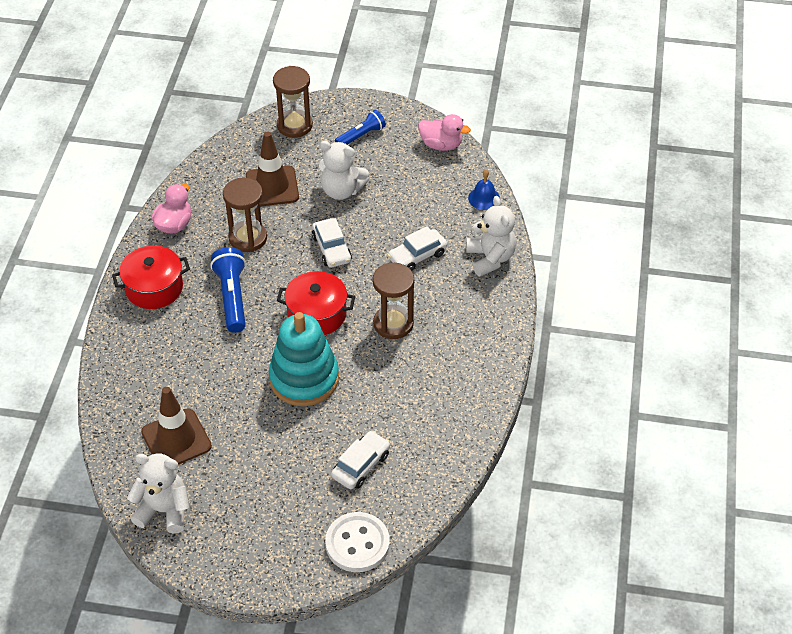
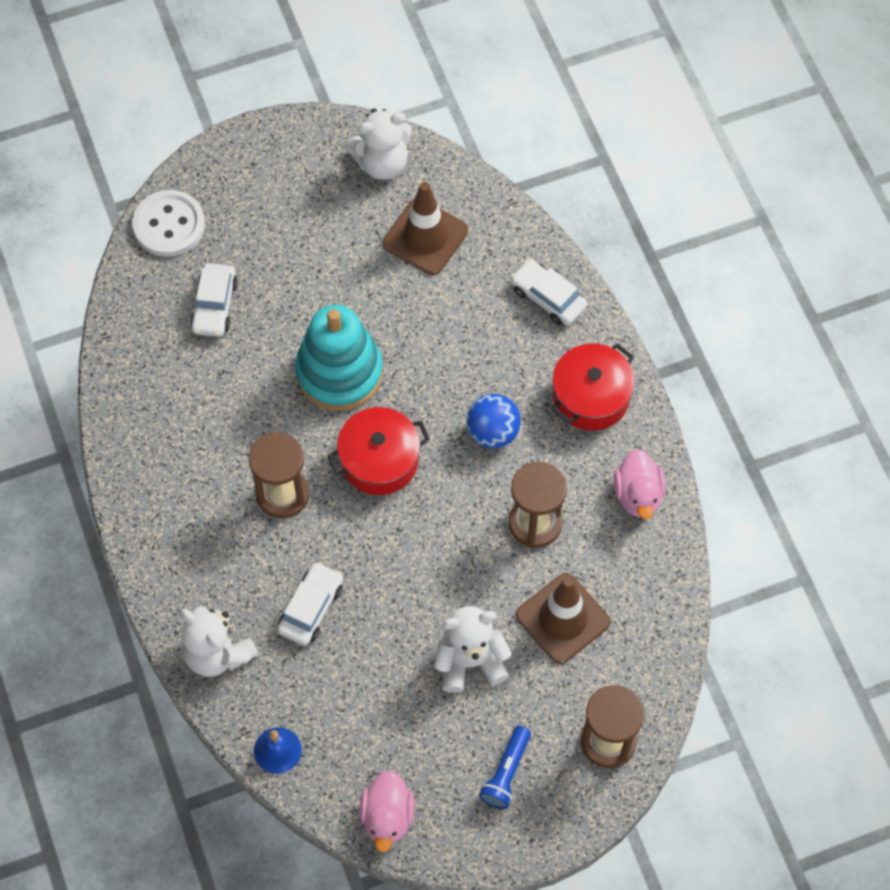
camera: 150 degrees right, 15 degrees up
(232, 297) = (492, 432): blue flashlight -> blue ball
(331, 249) = (422, 562): white car -> white car (548, 298)
(441, 145) = (387, 817): pink duck -> pink duck turned 75 degrees counterclockwise

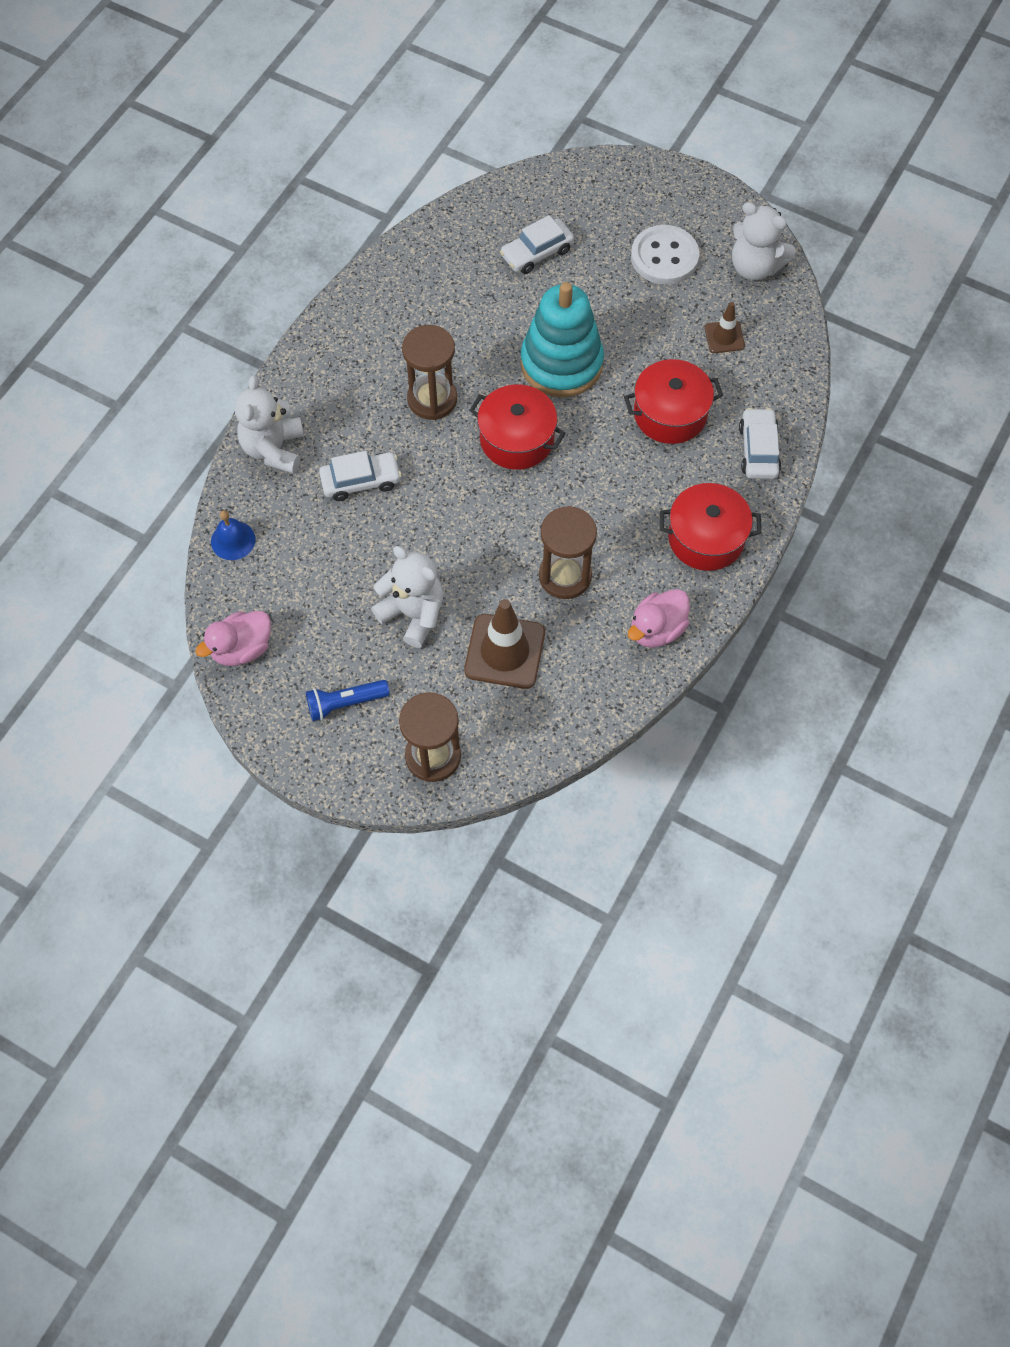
camera: 50 degrees right, 0 degrees up
(169, 225) = (570, 182): white button -> white button (664, 257)
(425, 237) = (724, 337): brown traffic cone -> brown traffic cone, size x0.55
(459, 332) = (670, 414): none -> red pot
(492, 432) = (611, 494): blue ball -> none

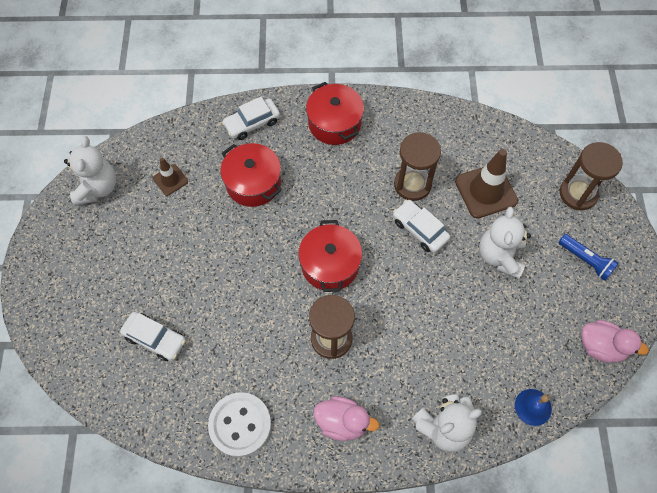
camera: 120 degrees left, 0 degrees up
(361, 481) = (428, 347): white car -> white car (420, 230)
(561, 363) = (250, 269): turquoise stacking toy -> none
(656, 629) = (413, 121): pink duck -> pink duck (342, 422)
(664, 257) = (116, 248): white button -> white button (240, 425)

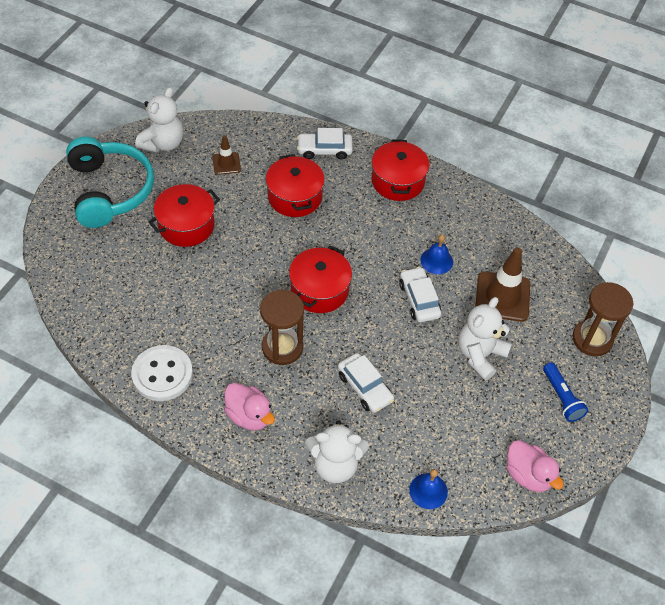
camera: 25 degrees right, 10 degrees down
(75, 262) = (110, 190): none -> turquoise headphones
(155, 338) = (136, 276): white car -> white car (365, 387)
(171, 262) = (186, 225): none -> red pot
(412, 184) = (436, 261): brown hourglass -> blue bell

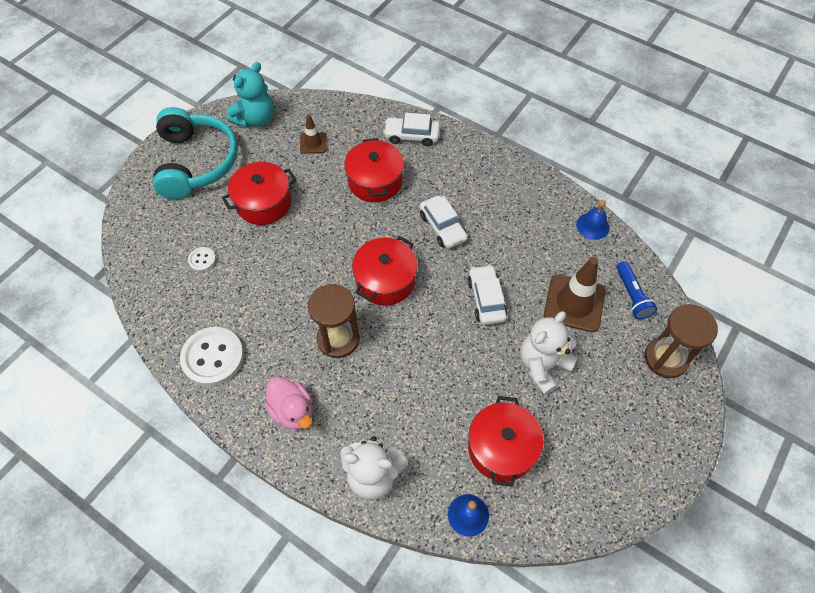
camera: 10 degrees right, 5 degrees up
(134, 284) = (202, 260): none -> white button
(163, 143) = (255, 119): white teddy bear -> turquoise teddy bear
(365, 387) = (416, 390): white car -> white car (442, 227)
(398, 181) = (481, 172): red pot -> red pot (501, 448)
(436, 261) = (510, 259): blue bell -> blue bell (592, 226)
(528, 475) = (579, 508): pink duck -> none
(561, 398) = (625, 422): blue flashlight -> blue flashlight (632, 296)

